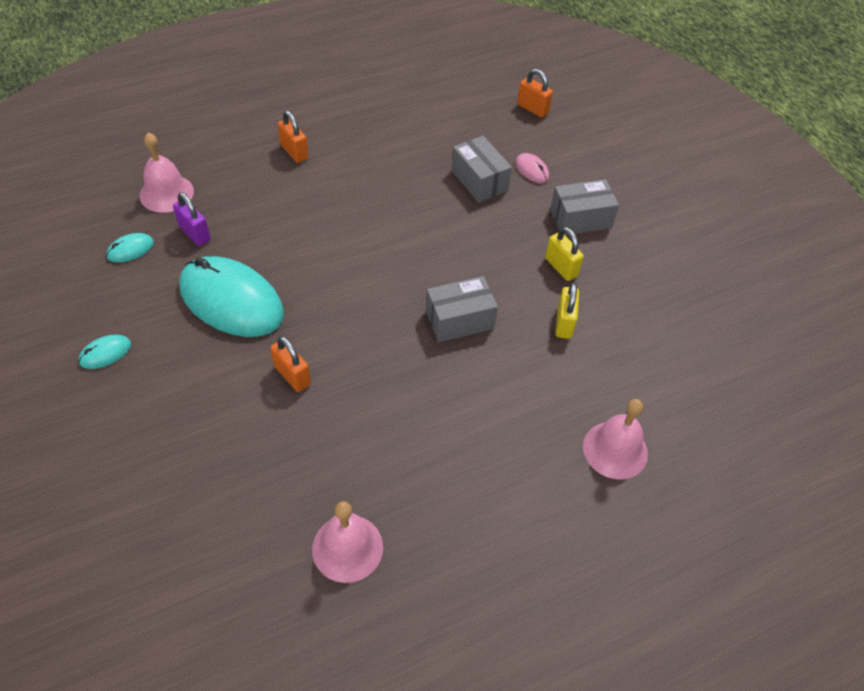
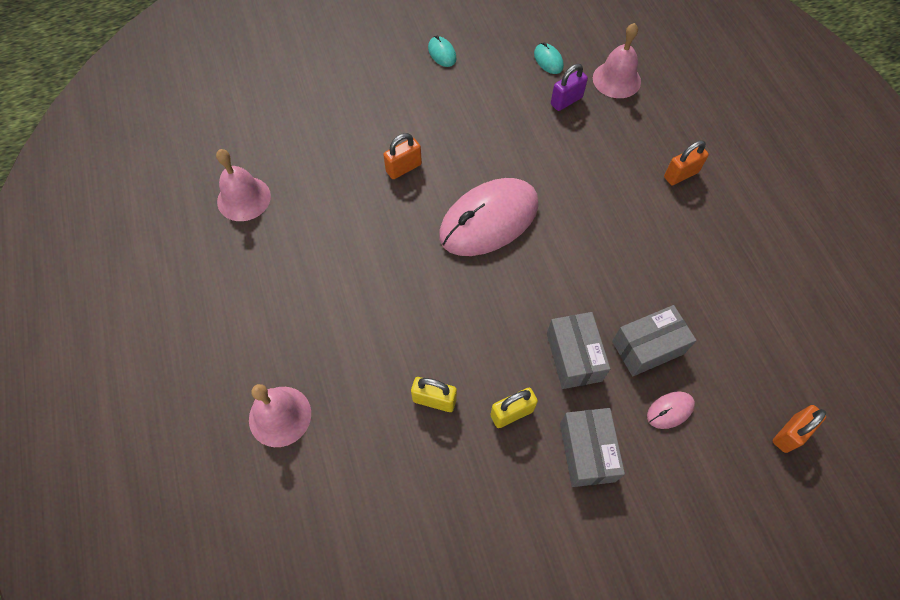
camera: 100 degrees right, 10 degrees up
(231, 300) = (487, 127): turquoise mouse -> none
(358, 293) = (489, 220): none -> pink mouse
(459, 320) = (449, 301): grey box -> grey box (574, 357)

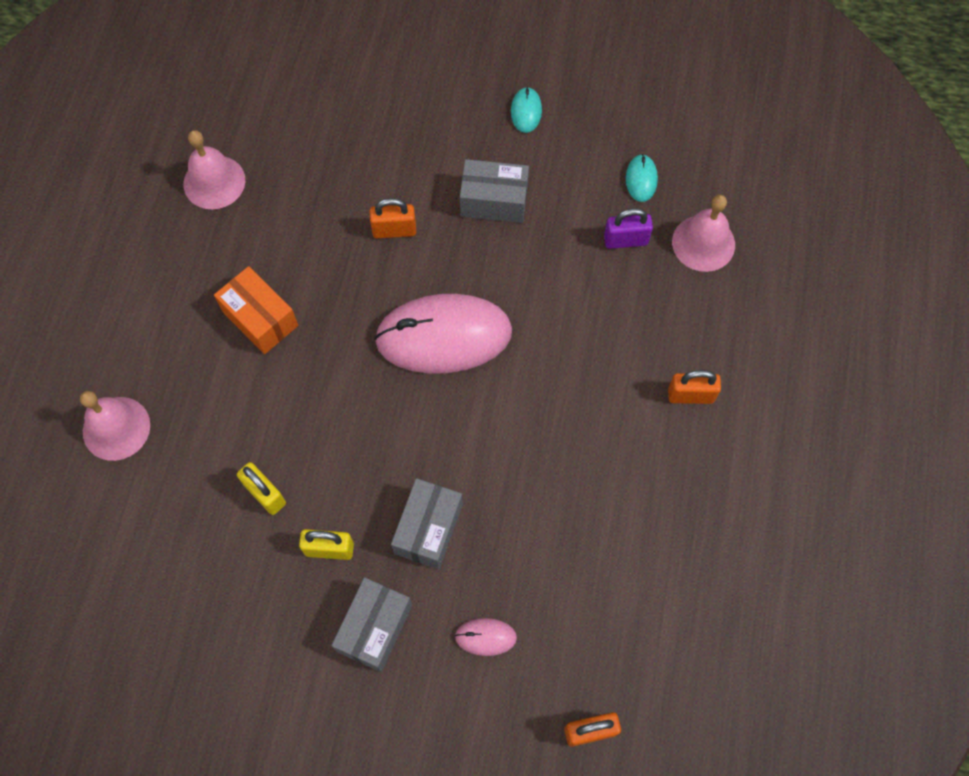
camera: 30 degrees right, 5 degrees up
(344, 275) = (260, 318): none -> orange box
(647, 347) = (510, 562): grey box -> grey box (494, 201)

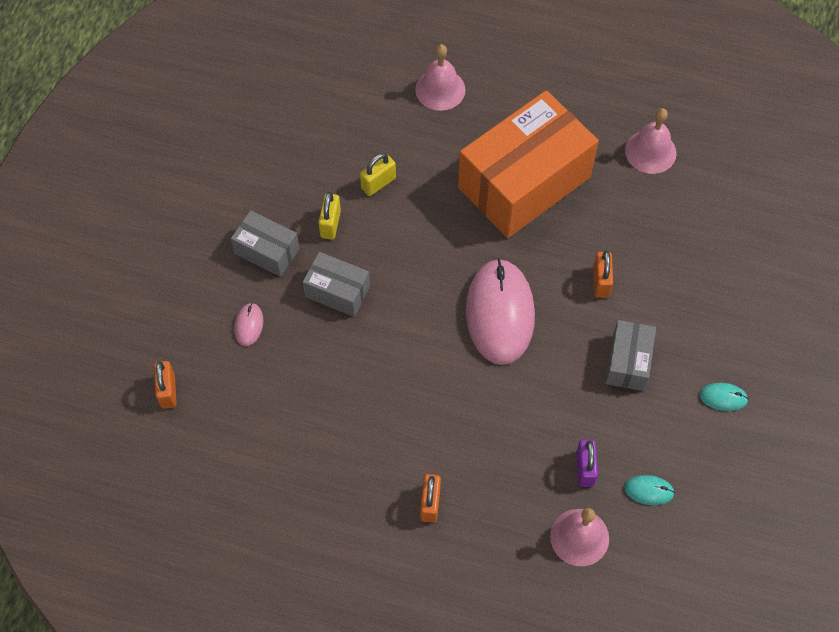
camera: 95 degrees right, 5 degrees down
(260, 318) = (524, 182): orange box -> orange box, size x2.12

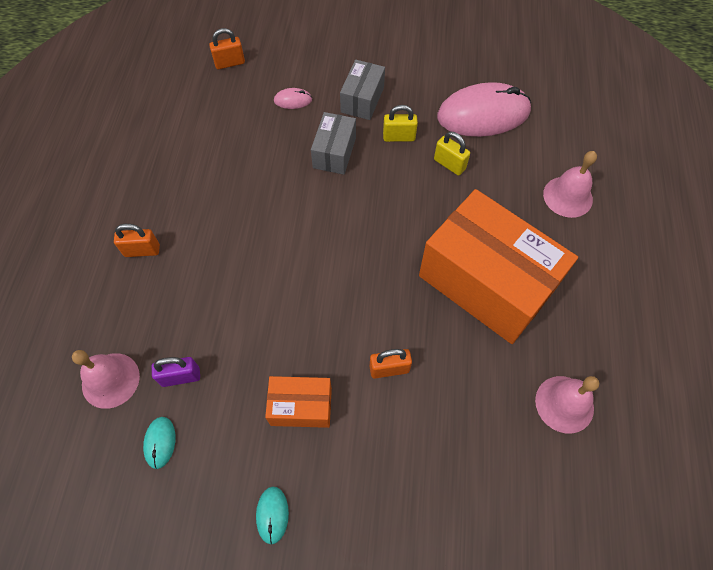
camera: 80 degrees right, 0 degrees up
(500, 313) = (336, 280): pink mouse -> pink mouse (483, 114)
(628, 362) = (301, 406): grey box -> orange box

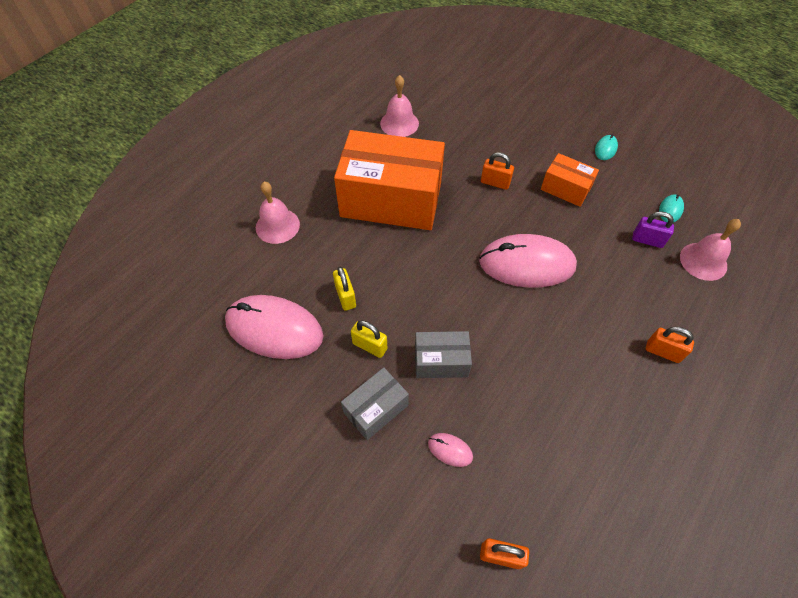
camera: 150 degrees left, 5 degrees down
(303, 278) = (527, 264): none -> pink mouse
(334, 152) = (441, 361): grey box -> grey box turned 45 degrees clockwise
(486, 282) = (391, 200): orange box -> orange box turned 60 degrees counterclockwise

